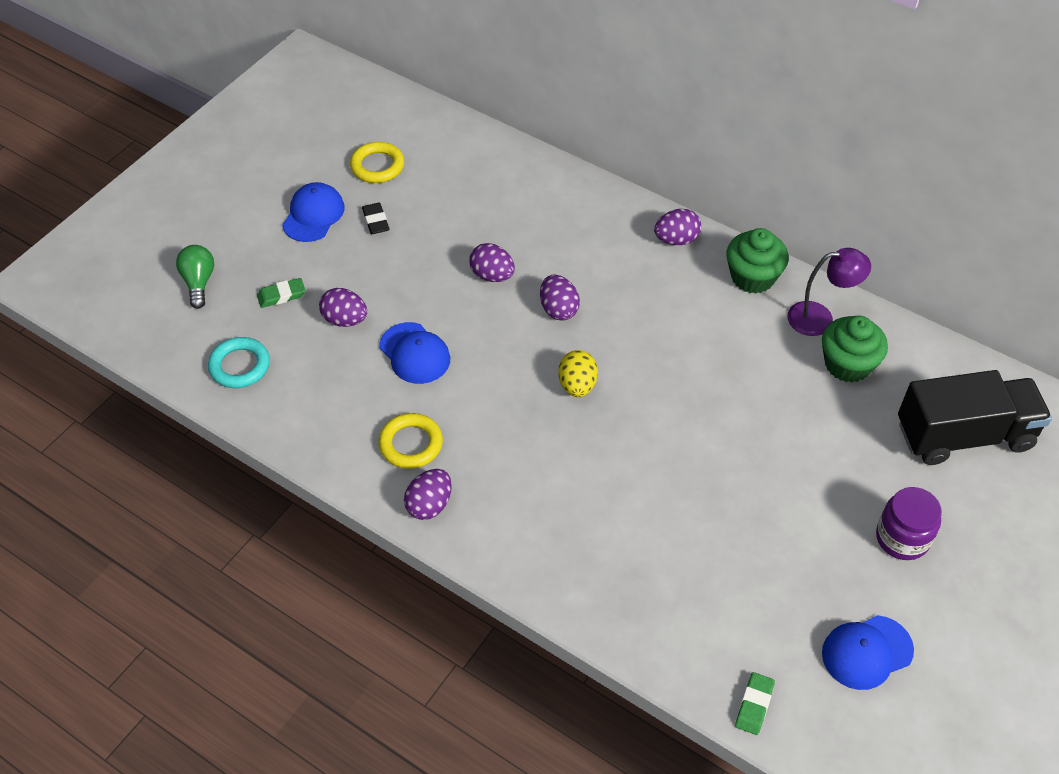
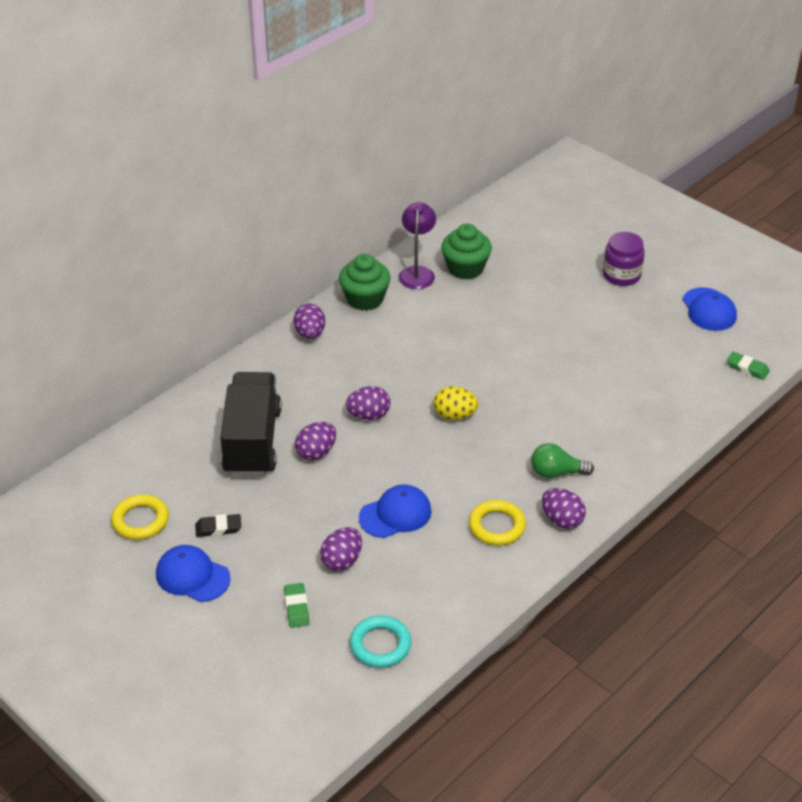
camera: 80 degrees left, 10 degrees down
(199, 282) = (258, 676): green light bulb -> green light bulb (556, 473)
(964, 435) = (540, 229): black truck -> black truck (252, 441)

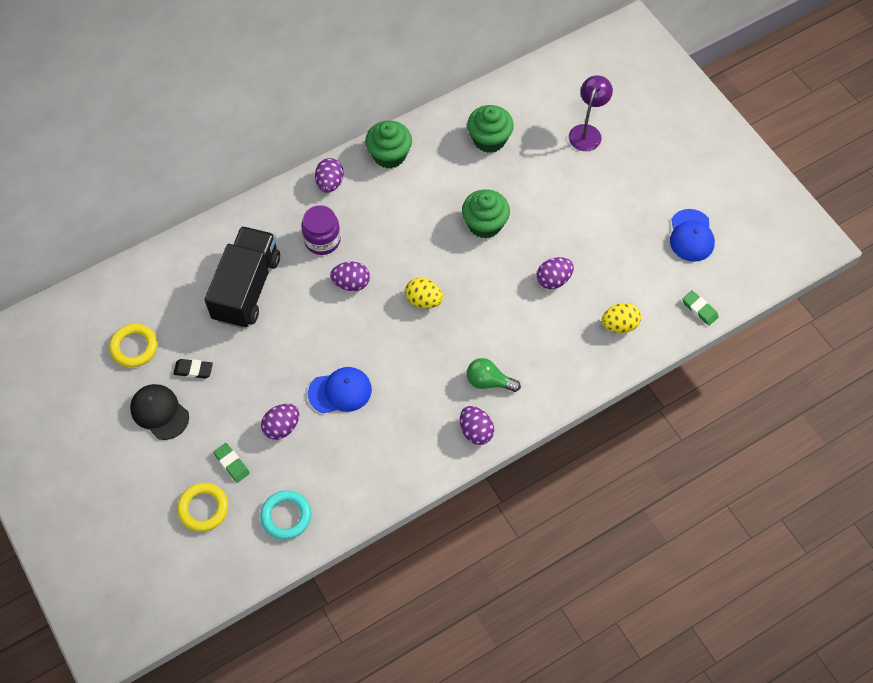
camera: 15 degrees right, 20 degrees up
(192, 576) = (159, 412): blue cap -> black cap
(296, 608) = (232, 464): green eraser -> green eraser turned 45 degrees counterclockwise
(316, 452) = (295, 312): purple egg -> purple egg (553, 280)
(417, 272) = (445, 135): purple lamp -> purple lamp (587, 132)
(491, 338) = (485, 224): none -> green cupcake
(497, 526) = (419, 424): yellow ring -> yellow ring (203, 508)
(621, 275) = (627, 178): purple jar -> purple jar (322, 240)
(672, 397) = (619, 325): none -> yellow egg

